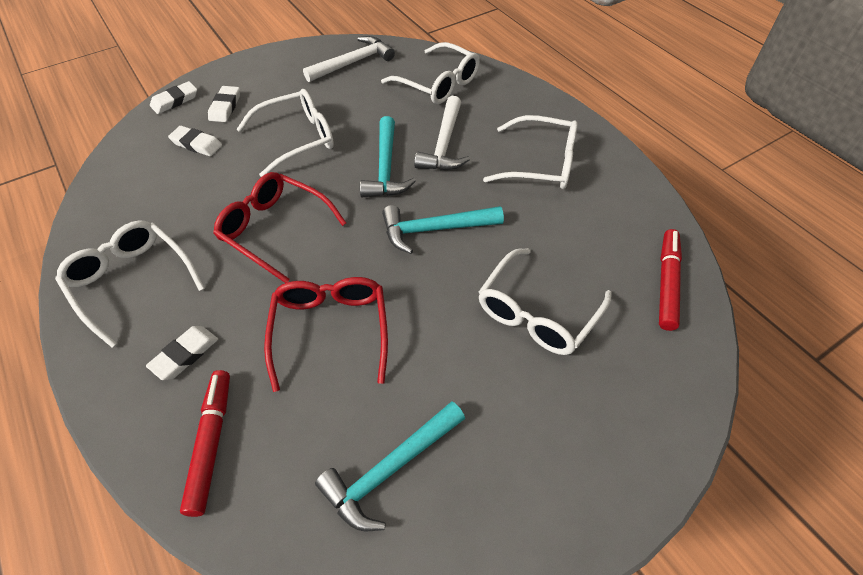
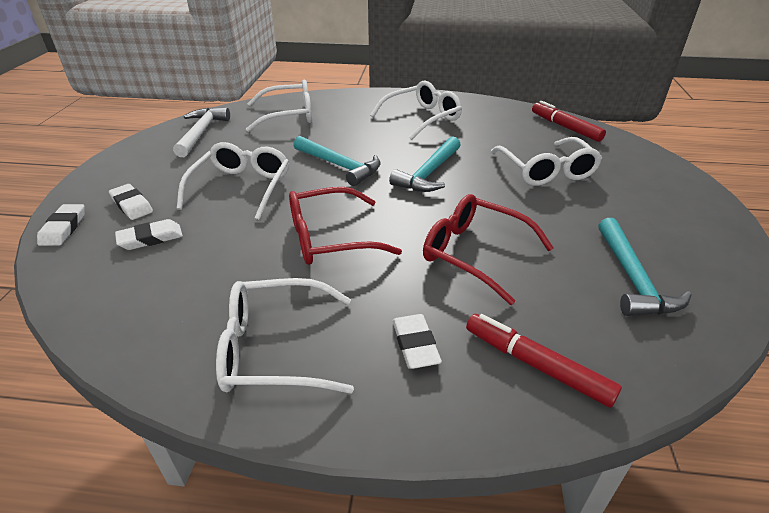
camera: 50 degrees left, 15 degrees down
(444, 144) = (352, 137): white hammer -> none

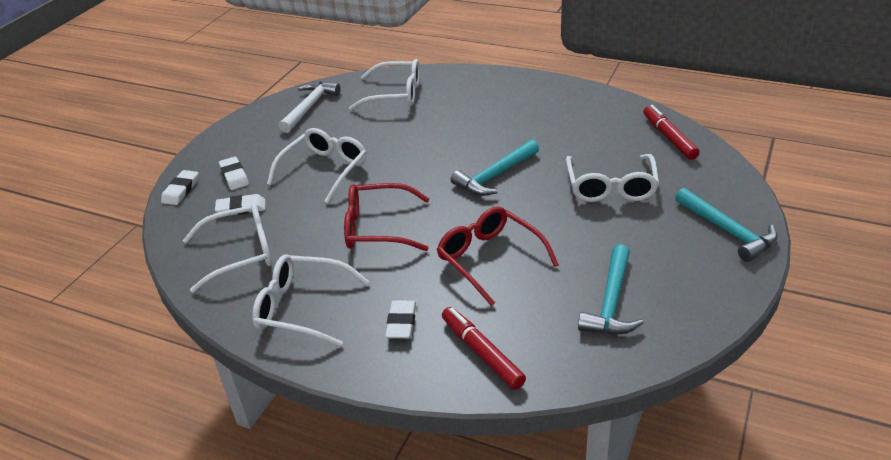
camera: 20 degrees right, 0 degrees up
(339, 166) = (417, 158): turquoise hammer -> turquoise hammer (727, 231)
(422, 118) = (524, 110): white glasses -> white glasses (240, 253)

